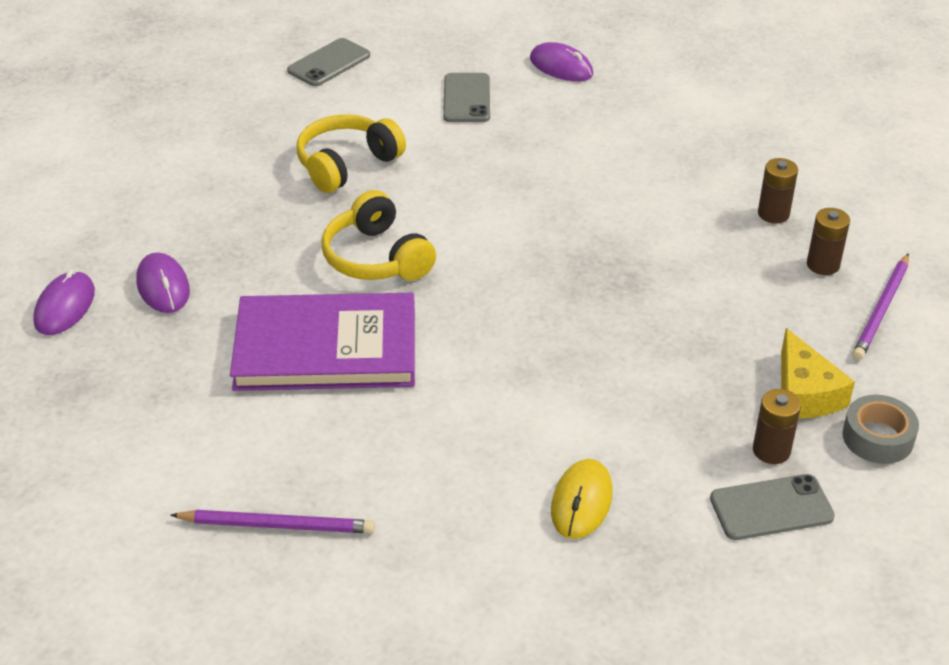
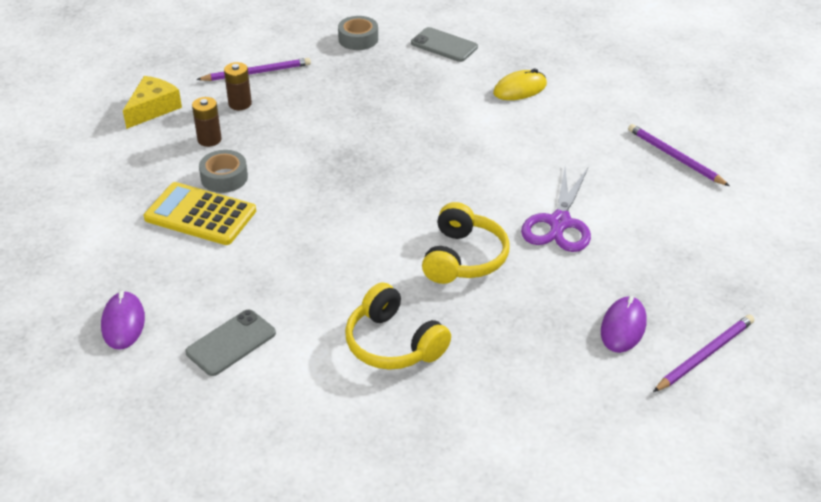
camera: 135 degrees left, 0 degrees up
(65, 307) = (705, 355): purple mouse -> purple pencil
(326, 348) = (559, 223): purple book -> purple scissors
(329, 63) = (273, 466): grey phone -> none
(346, 164) = (393, 344): yellow headphones -> yellow headphones turned 45 degrees clockwise
(650, 154) = (200, 215): none -> yellow calculator
(692, 192) = (224, 177): none -> grey tape
(771, 450) = (409, 59): brown battery -> none
(804, 393) = (356, 67): yellow cheese -> yellow cheese (153, 108)

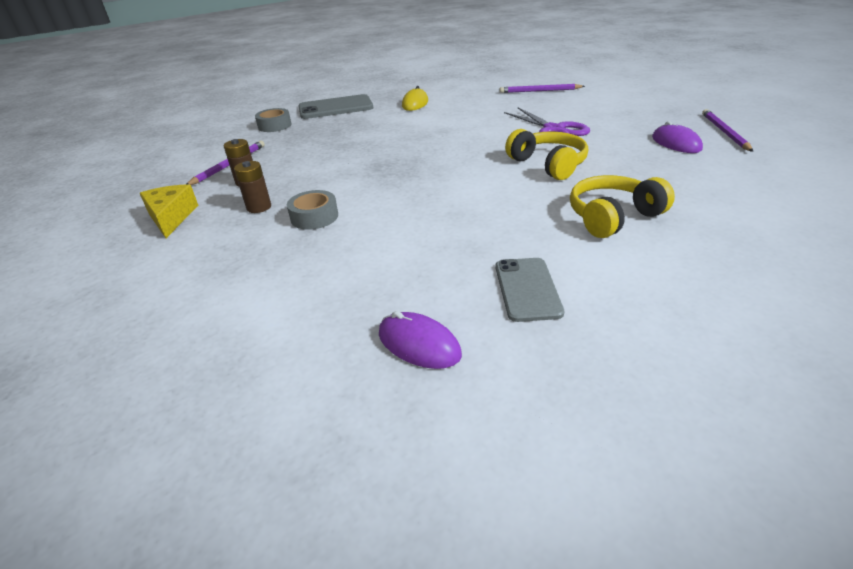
camera: 45 degrees left, 5 degrees down
(200, 215) = (338, 243): yellow calculator -> none
(393, 344) = (612, 217): yellow headphones -> yellow headphones turned 150 degrees clockwise
(444, 45) = (335, 108): grey phone -> grey phone, size x1.51

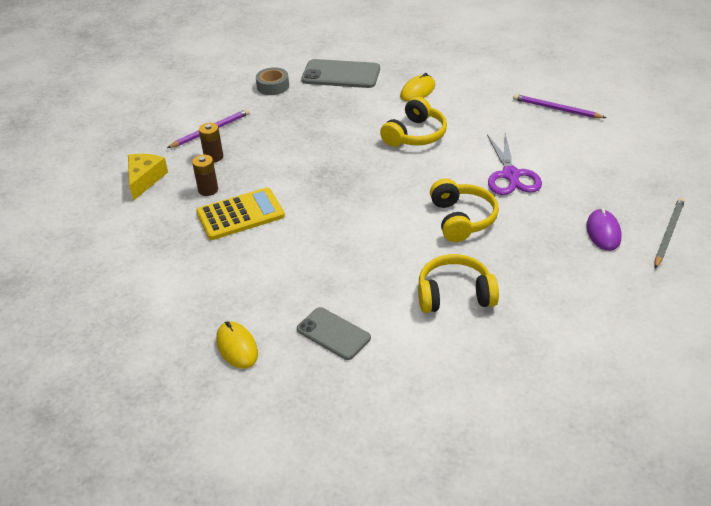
camera: 25 degrees right, 5 degrees up
(314, 217) = (240, 214): grey tape -> yellow calculator
(419, 344) = (237, 347): purple mouse -> yellow mouse
(442, 126) = (415, 135): none -> yellow headphones
(527, 289) = (333, 334): grey phone -> grey phone turned 75 degrees counterclockwise
(724, 132) = (668, 233): purple pencil -> grey pencil

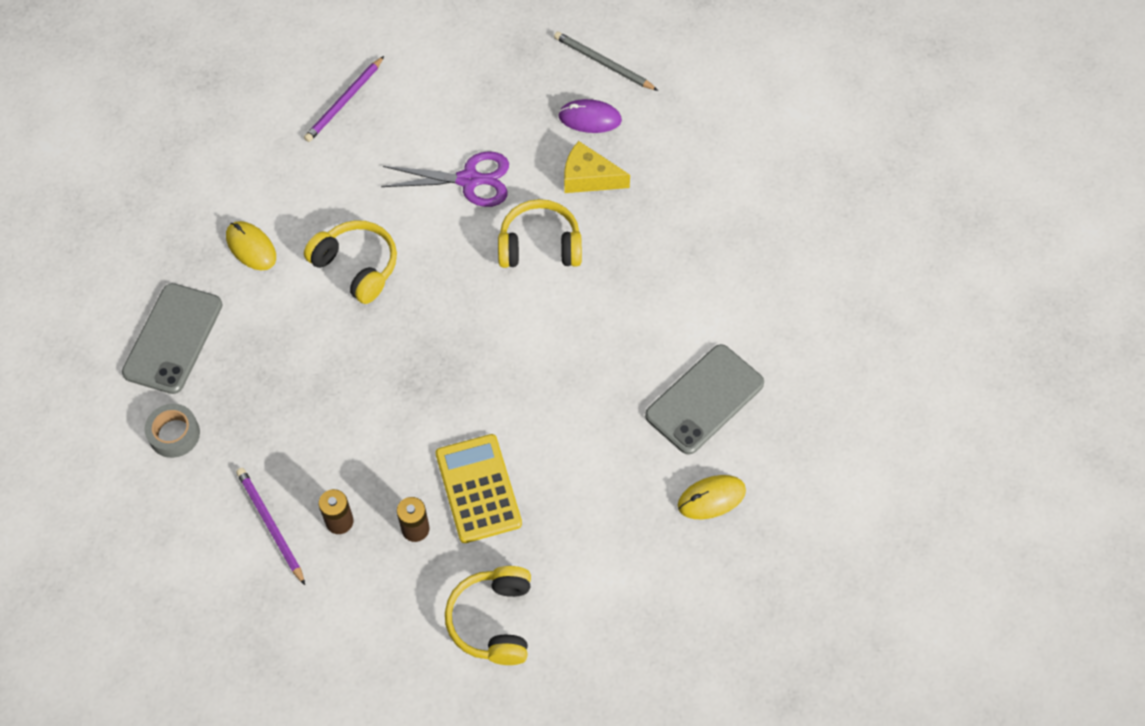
camera: 85 degrees left, 20 degrees up
(145, 179) = (370, 615): yellow cheese -> yellow cheese (588, 178)
(333, 334) = (704, 399): grey phone -> grey phone, size x1.51
(455, 294) = (663, 275): yellow headphones -> yellow headphones (493, 621)

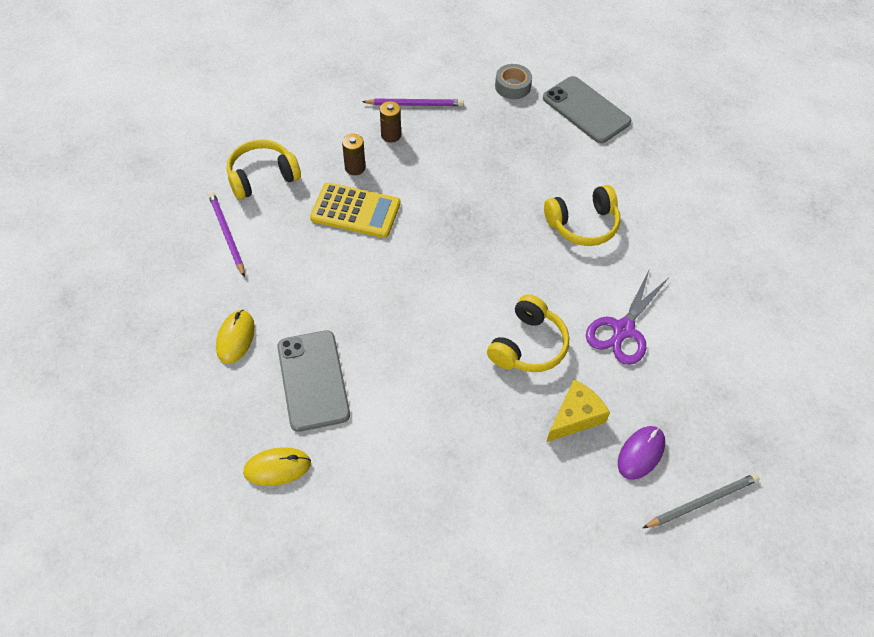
camera: 120 degrees right, 5 degrees down
(251, 247) = (638, 174): yellow mouse -> yellow mouse (277, 467)
(344, 102) = (752, 284): purple pencil -> purple pencil (227, 234)
(493, 621) = (262, 177): yellow headphones -> yellow headphones turned 60 degrees counterclockwise

